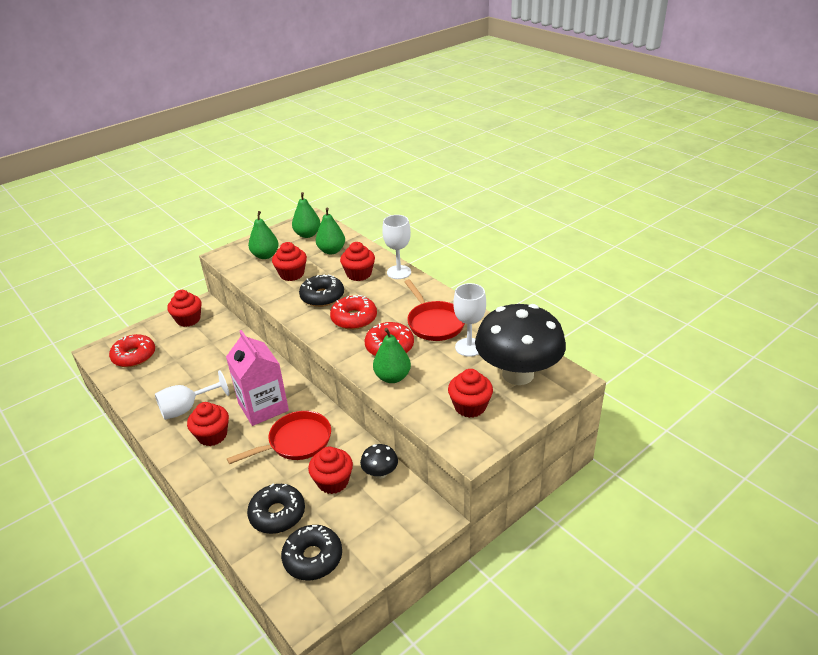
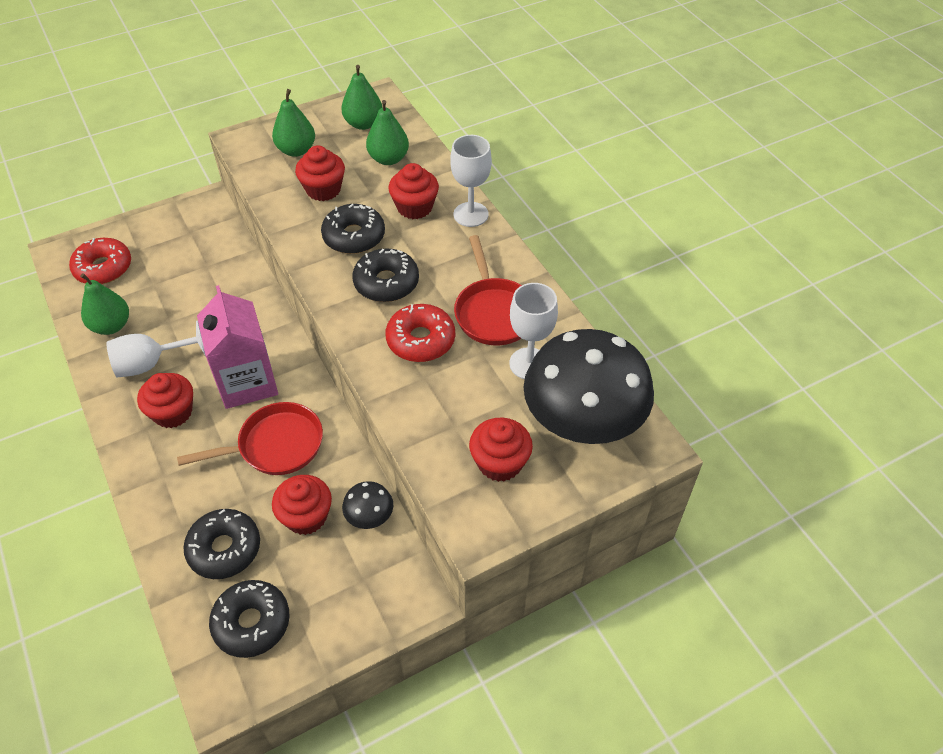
camera: 10 degrees right, 15 degrees up
(188, 319) = (185, 223): red cupcake -> none
(354, 318) = (386, 283): red donut -> black donut
(392, 377) = (410, 392): green pear -> green pear (111, 326)

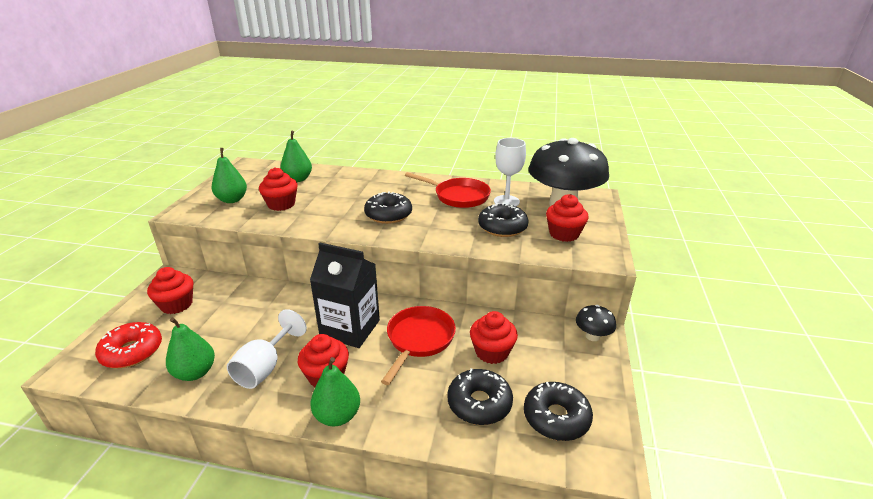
camera: 50 degrees left, 20 degrees down
(247, 382) = (350, 328): pink carton -> black carton
(354, 236) = (336, 210): black donut -> black donut (502, 227)
(363, 124) = (256, 175): green pear -> green pear (337, 416)
(370, 517) = (520, 326): black mushroom -> black mushroom (592, 336)
(414, 207) = (348, 186): red cupcake -> red cupcake (176, 304)
(421, 340) = (447, 222): red donut -> none
(471, 214) = (381, 176): white goblet -> none

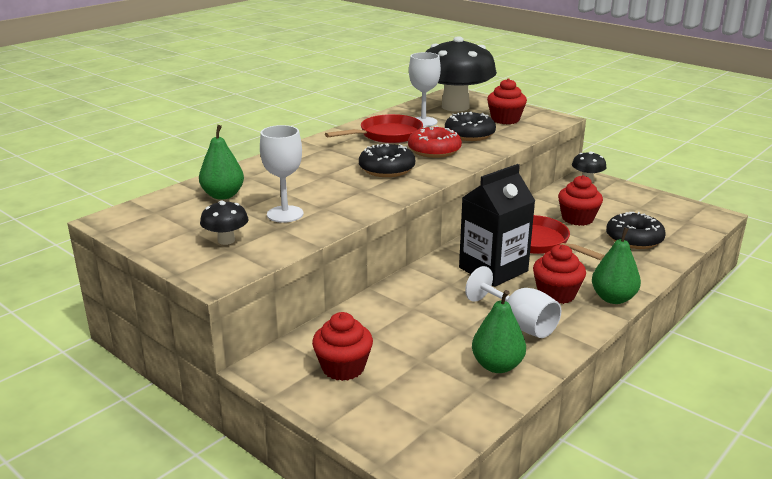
camera: 60 degrees left, 5 degrees down
(132, 352) = (421, 407): red donut -> red donut (434, 150)
(232, 200) = (226, 240): green pear -> black mushroom
(281, 204) = (285, 214): red cupcake -> white goblet
(556, 417) = (664, 218): black donut -> none

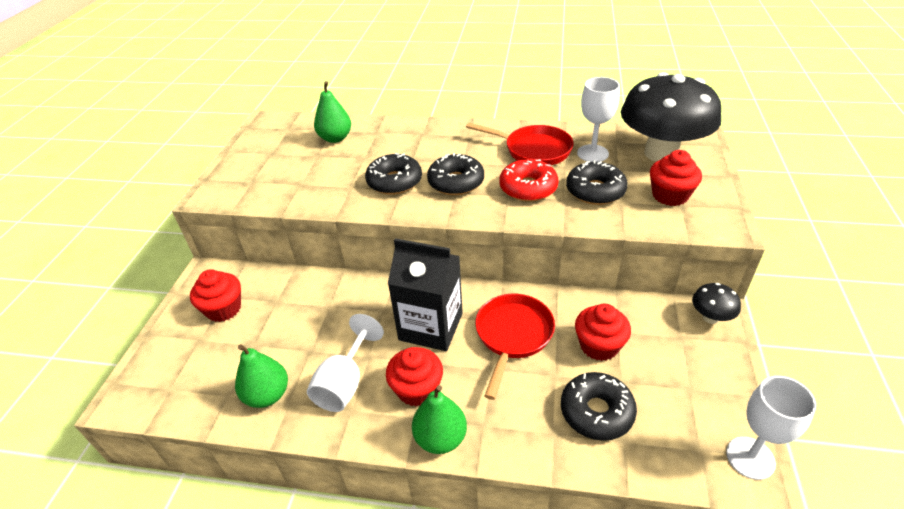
camera: 60 degrees right, 15 degrees up
(226, 240) = (264, 173): black mushroom -> none
(285, 214) = (324, 176): white goblet -> white goblet (750, 458)
(346, 189) = (394, 181): none -> black donut

